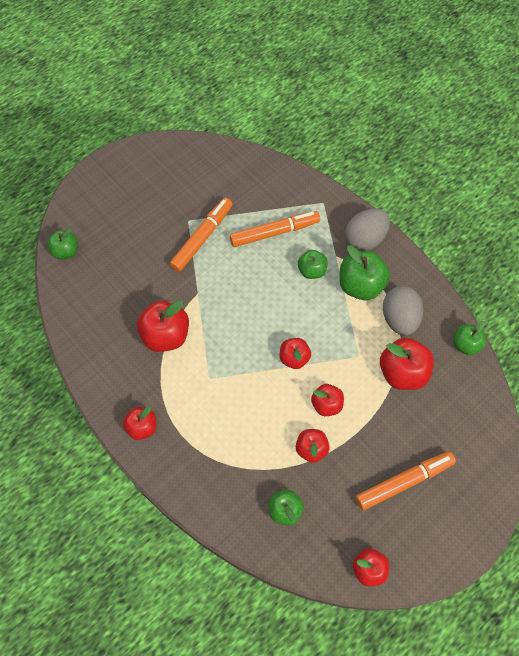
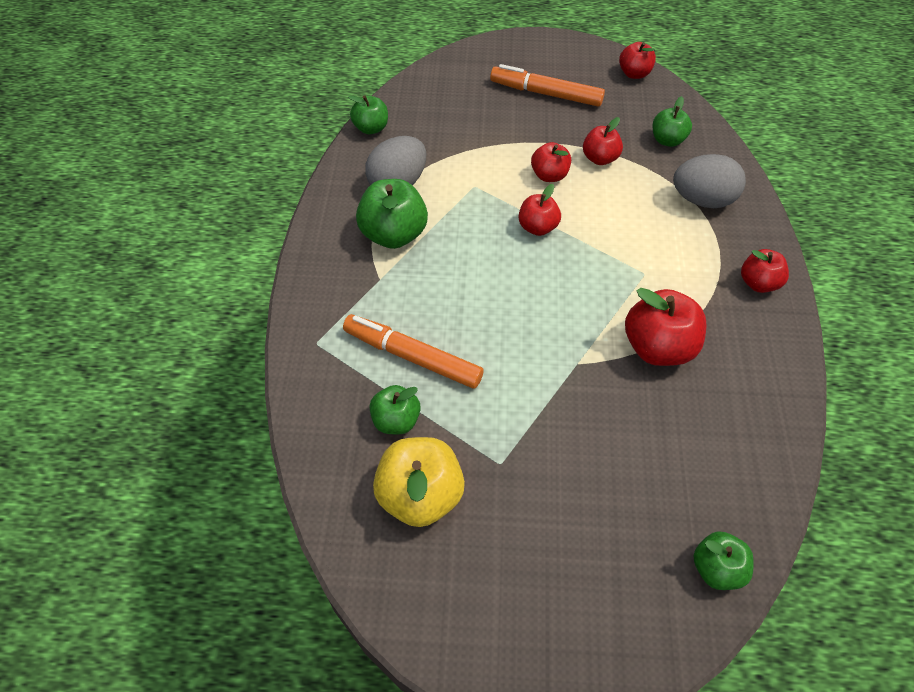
camera: 135 degrees left, 10 degrees down
(202, 238) = (505, 424): orange marker -> none
(207, 183) = (420, 495): none -> yellow apple
(311, 270) = (423, 285): green apple -> green apple (396, 420)
(365, 239) = (329, 270): grey egg -> grey egg (702, 200)
(402, 372) = (452, 149): red apple -> none

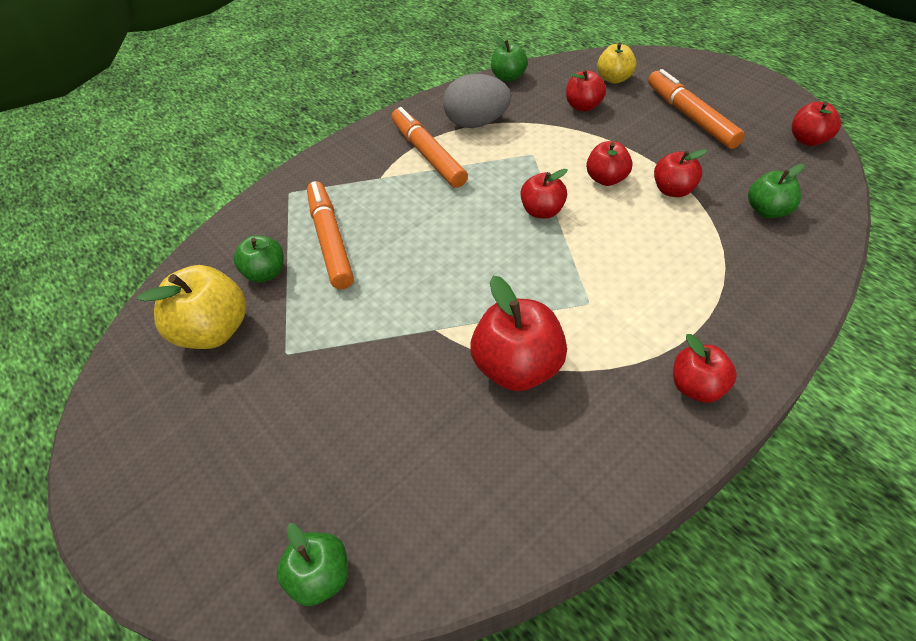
camera: 50 degrees right, 5 degrees down
(394, 234) = (428, 154): green apple -> orange marker
(457, 88) = (614, 79): none -> yellow apple
(462, 124) = (583, 106): none -> red apple
(702, 200) = (736, 280): grey egg -> none

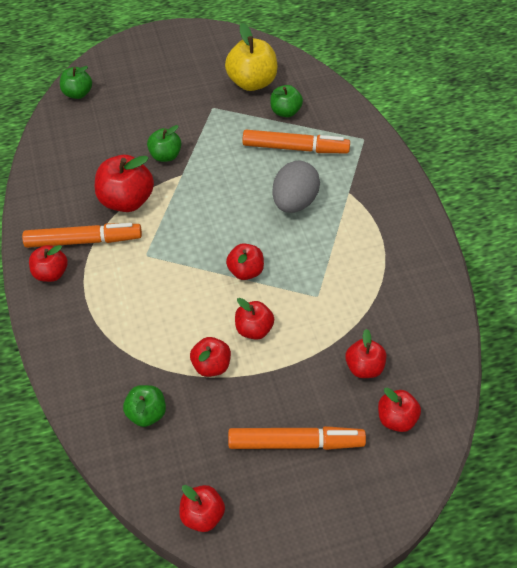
camera: 110 degrees right, 5 degrees up
(428, 154) = (360, 229): orange marker -> orange marker (84, 240)
(477, 123) = (385, 277): grey egg -> grey egg (294, 202)
(508, 77) = (449, 332): green apple -> green apple (165, 155)
(614, 79) = (396, 418): yellow apple -> red apple

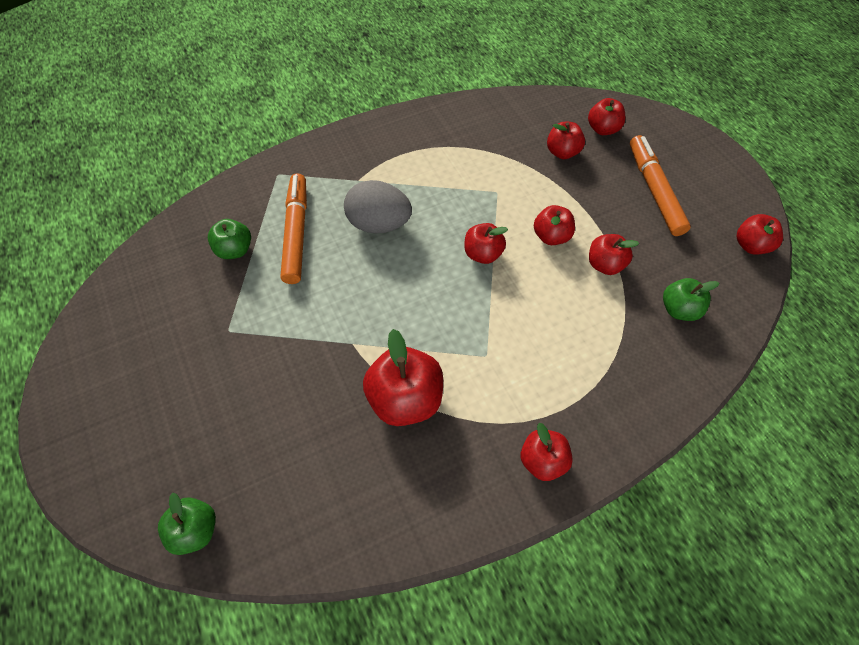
camera: 100 degrees left, 5 degrees up
(84, 240) = (482, 434): orange marker -> none
(165, 155) = (321, 369): green apple -> none
(252, 82) = (179, 293): yellow apple -> none

